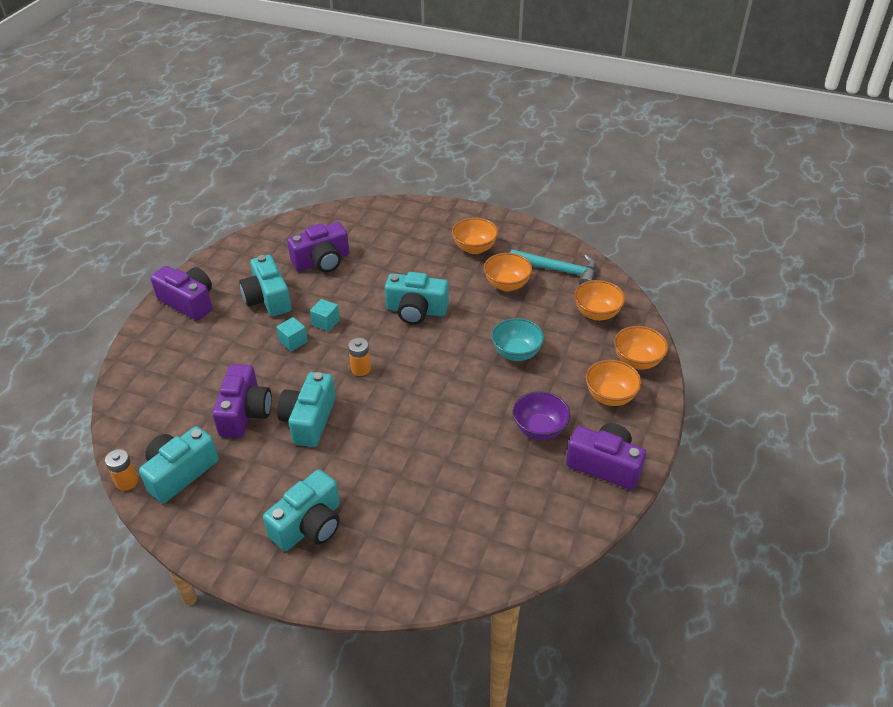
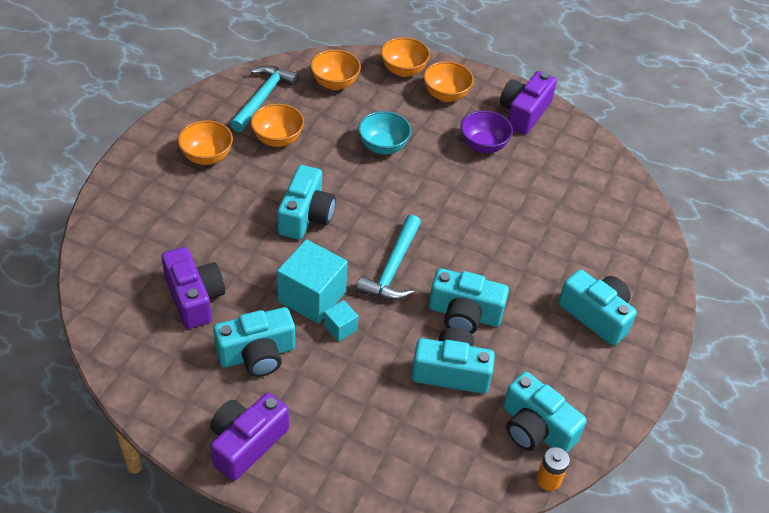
camera: 90 degrees left, 5 degrees up
(245, 413) = (451, 372): purple camera -> turquoise camera
(326, 322) = (312, 296): turquoise cube -> turquoise cube, size x2.06
(361, 369) = (393, 268): orange battery -> turquoise hammer

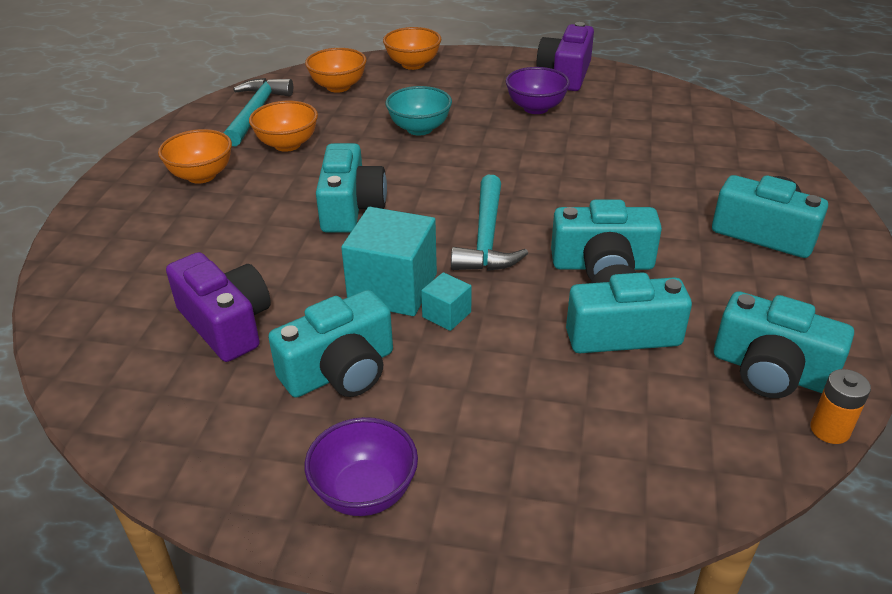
camera: 10 degrees left, 10 degrees down
(246, 443) = (365, 492): purple camera -> purple bowl
(446, 95) = (471, 75): orange bowl -> none

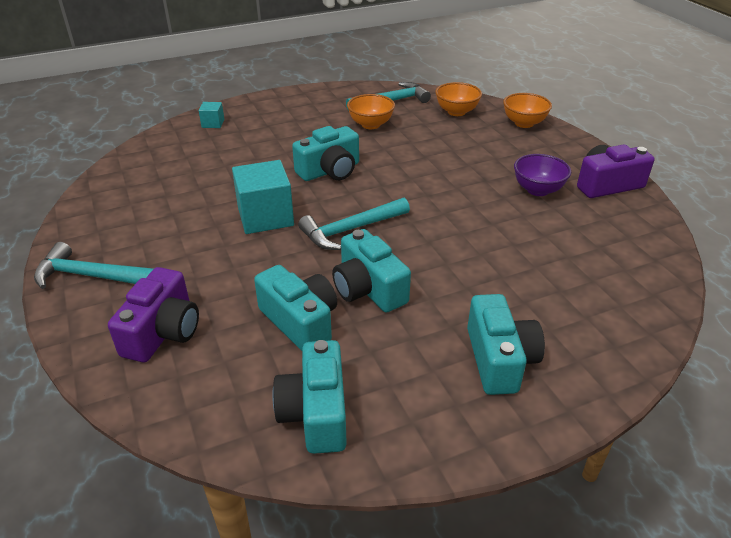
camera: 55 degrees right, 0 degrees up
(201, 176) = (309, 115): orange bowl -> none
(226, 324) = (190, 179): purple camera -> purple camera (163, 332)
(340, 371) = (179, 229): turquoise camera -> none
(365, 492) = (91, 276): purple bowl -> turquoise hammer
(419, 129) = (446, 157): turquoise bowl -> none
(446, 314) = (257, 245): turquoise cube -> turquoise cube (213, 123)
(829, 430) = (269, 465): orange battery -> none

